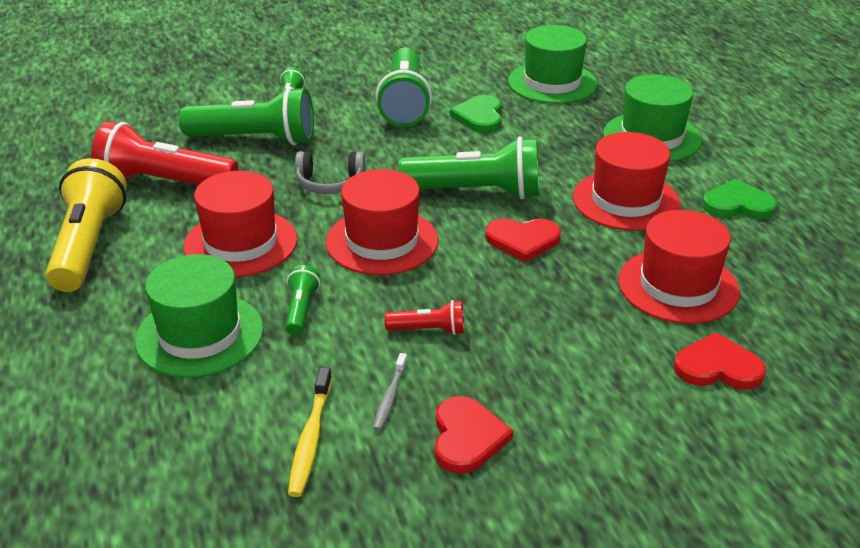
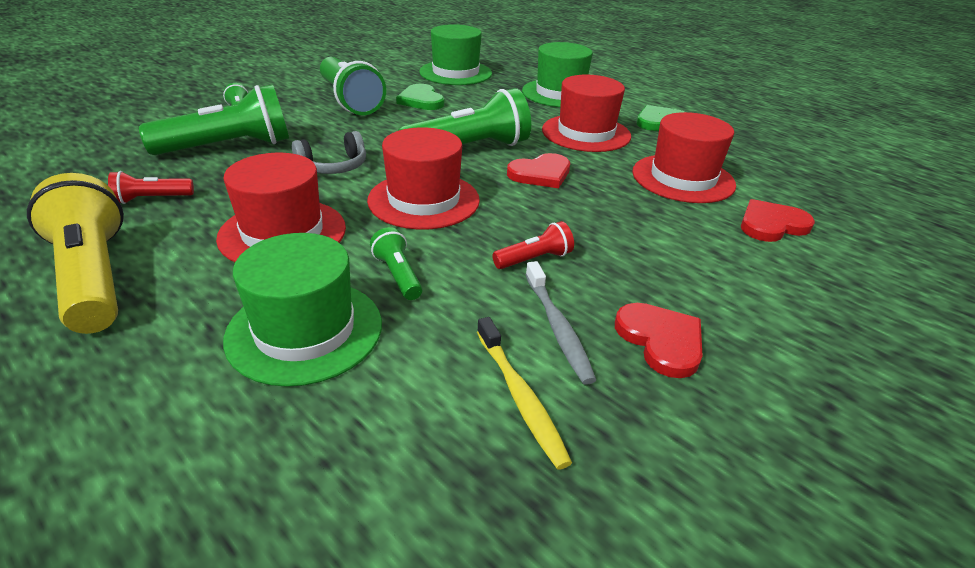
camera: 30 degrees left, 0 degrees up
(164, 182) = (152, 199): red flashlight -> red flashlight, size x0.47
(390, 397) = (558, 328): grey toothbrush -> grey toothbrush, size x1.51

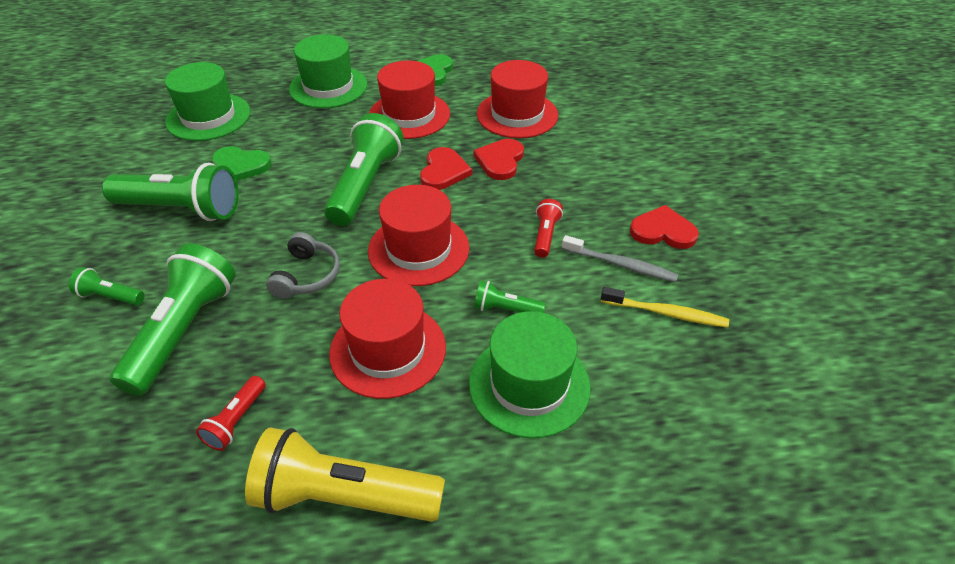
camera: 50 degrees left, 10 degrees up
(772, 224) = (600, 117): red heart -> red heart (500, 161)

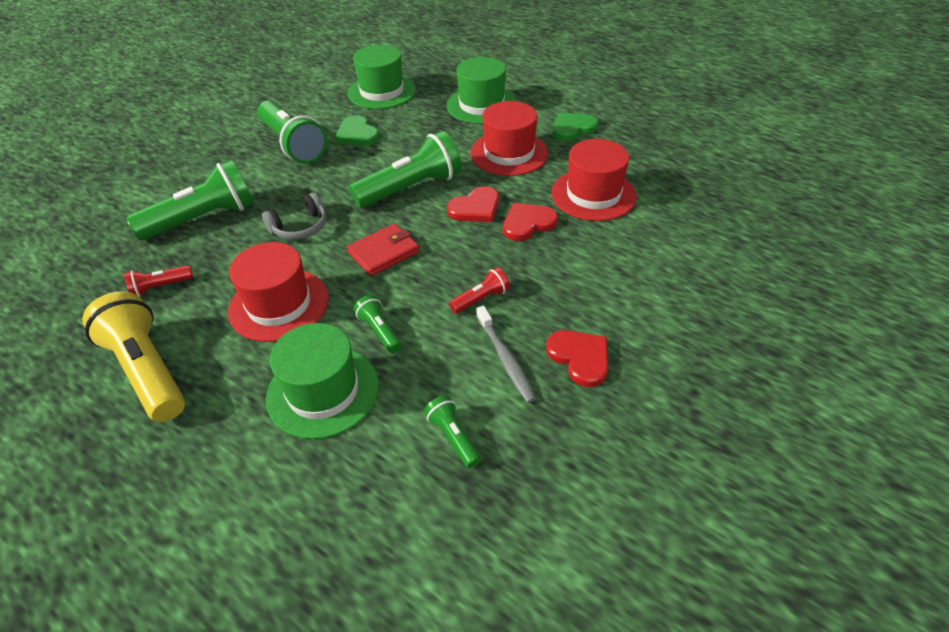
camera: 45 degrees right, 0 degrees up
(110, 296) = (199, 176): green flashlight -> green flashlight (453, 437)
(418, 249) = (384, 252): red hat -> red wallet
(666, 313) = (486, 419): yellow toothbrush -> none

